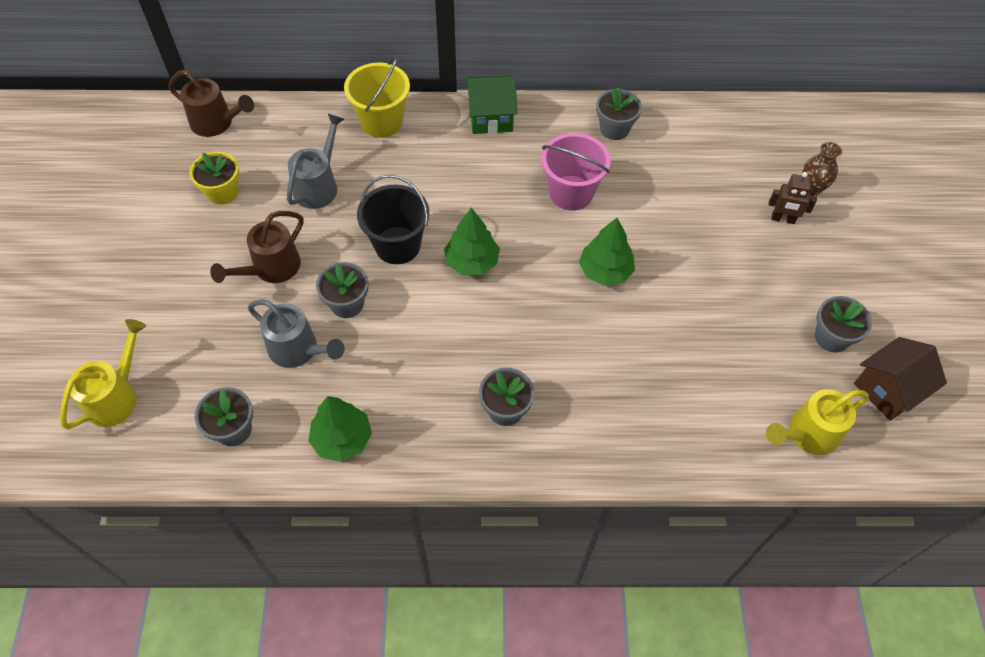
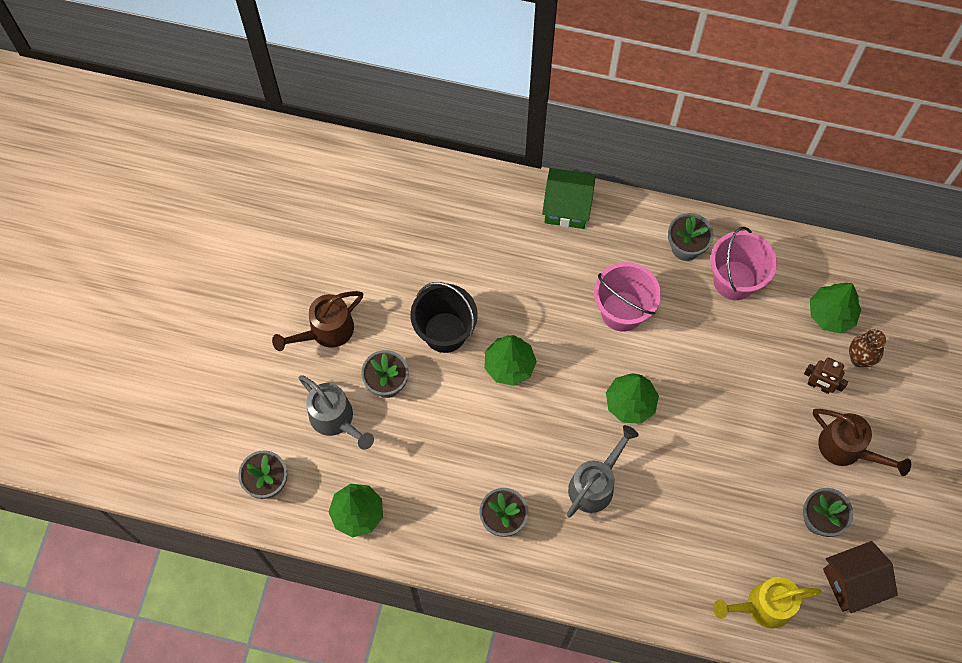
camera: 15 degrees right, 10 degrees up
(117, 395) = (175, 427): yellow watering can -> none
(217, 123) = (302, 158): brown watering can -> brown watering can (847, 449)
(222, 192) = (295, 238): yellow flower pot -> none
(319, 185) = (385, 250): grey watering can -> grey watering can (595, 484)
(381, 121) = (459, 190): yellow bucket -> none
(670, 147) = (734, 280): none -> pink bucket
(770, 157) = (831, 314): none -> green tree

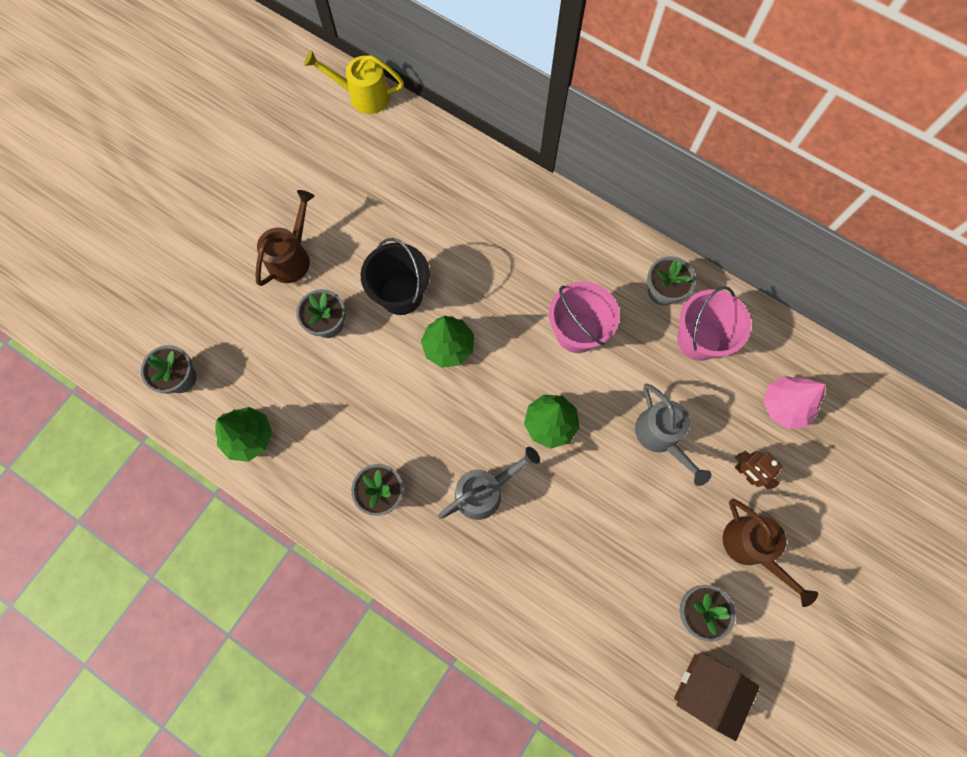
camera: 20 degrees right, 5 degrees up
(325, 331) = (292, 256): brown watering can -> brown watering can turned 135 degrees clockwise
(336, 420) = (267, 342): grey watering can -> grey watering can (661, 437)
(567, 207) = (562, 217): green house -> none
(762, 606) = (603, 679): yellow watering can -> yellow watering can (362, 96)
(831, 314) = (784, 406): green tree -> pink tree
(852, 582) = (706, 689): brown house -> brown house turned 60 degrees counterclockwise
(859, 358) = (797, 460): brown vase -> none

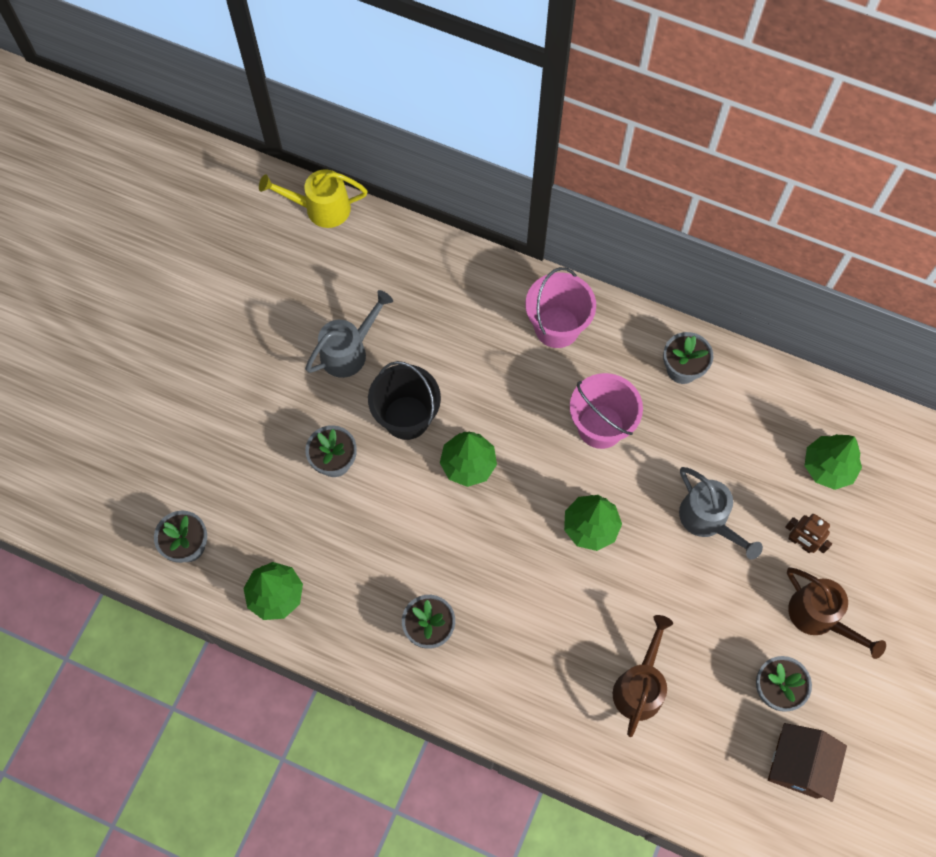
camera: 10 degrees left, 5 degrees down
(292, 256) = (281, 396): brown watering can -> brown watering can (640, 685)
(485, 491) = (536, 607): grey watering can -> grey watering can (349, 351)
(699, 339) = (728, 413): pink bucket -> pink bucket (557, 327)
(784, 406) = (828, 467): pink tree -> green tree

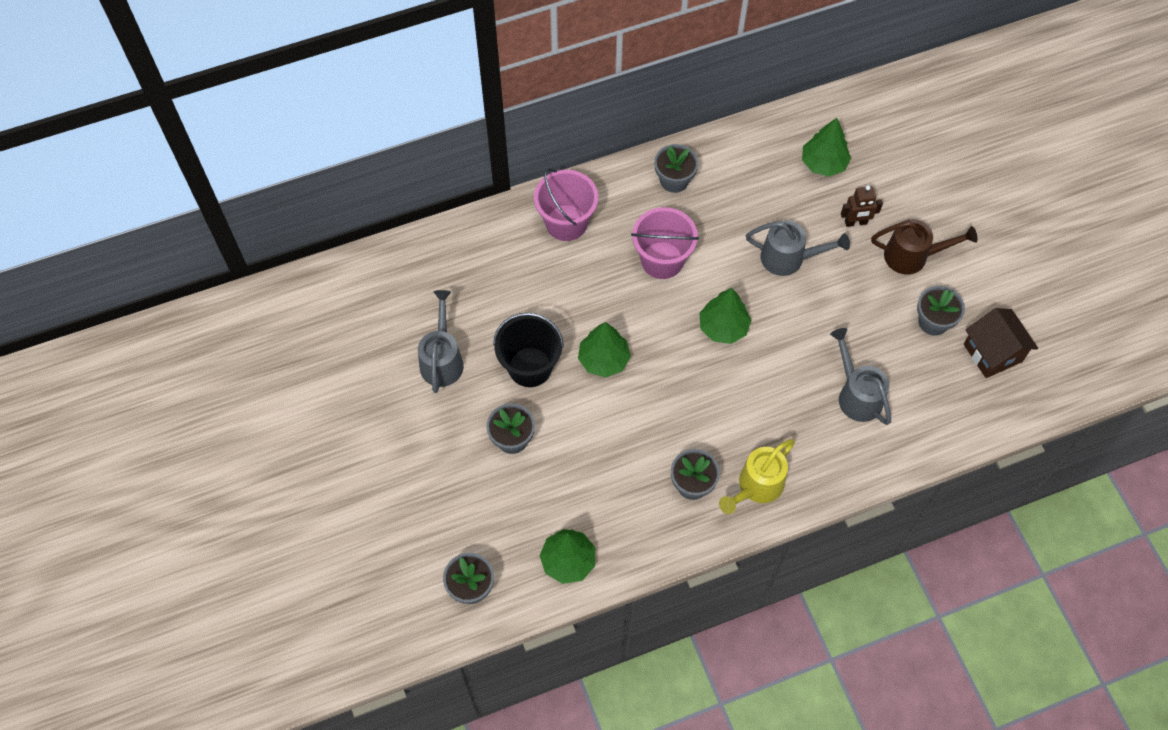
camera: 45 degrees left, 5 degrees down
(320, 208) = (315, 284): yellow watering can -> yellow watering can (756, 487)
(640, 685) = (856, 394): brown watering can -> grey watering can

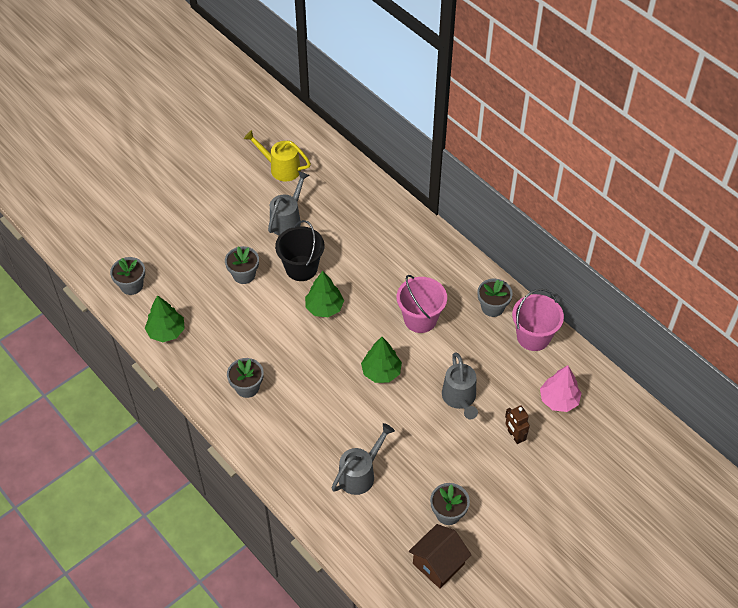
camera: 70 degrees right, 10 degrees down
(442, 359) = (288, 220): grey watering can -> grey watering can turned 45 degrees counterclockwise
(566, 223) = (424, 254): pink bucket -> pink bucket (533, 337)
(756, 487) = (259, 427): yellow watering can -> yellow watering can (280, 168)
(823, 163) = (559, 400): green tree -> pink tree
(913, 256) = (502, 484): brown watering can -> none

